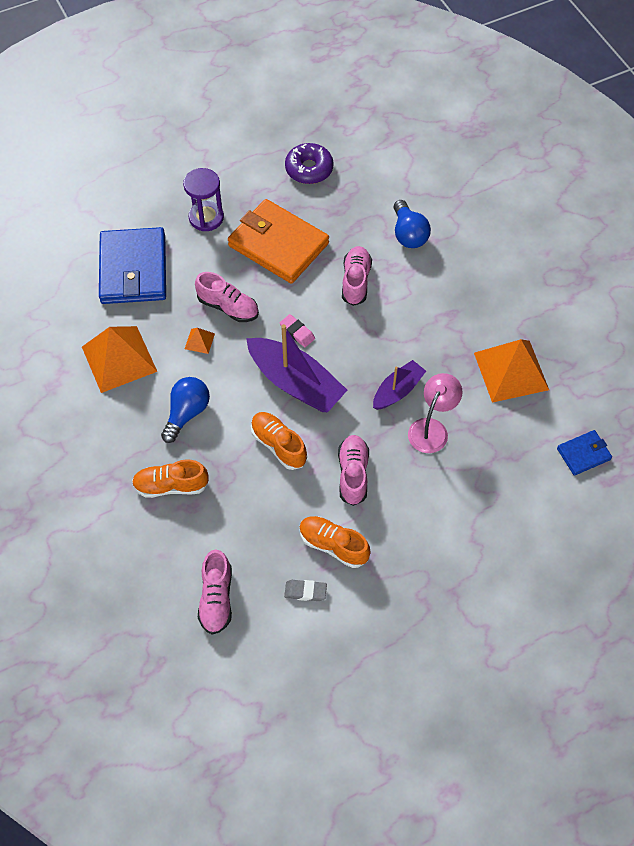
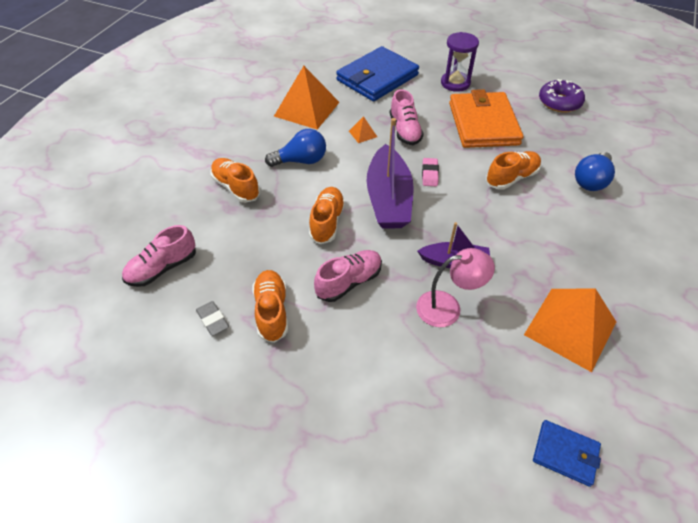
camera: 50 degrees right, 10 degrees down
(355, 281) = (511, 178): pink shoe -> orange shoe

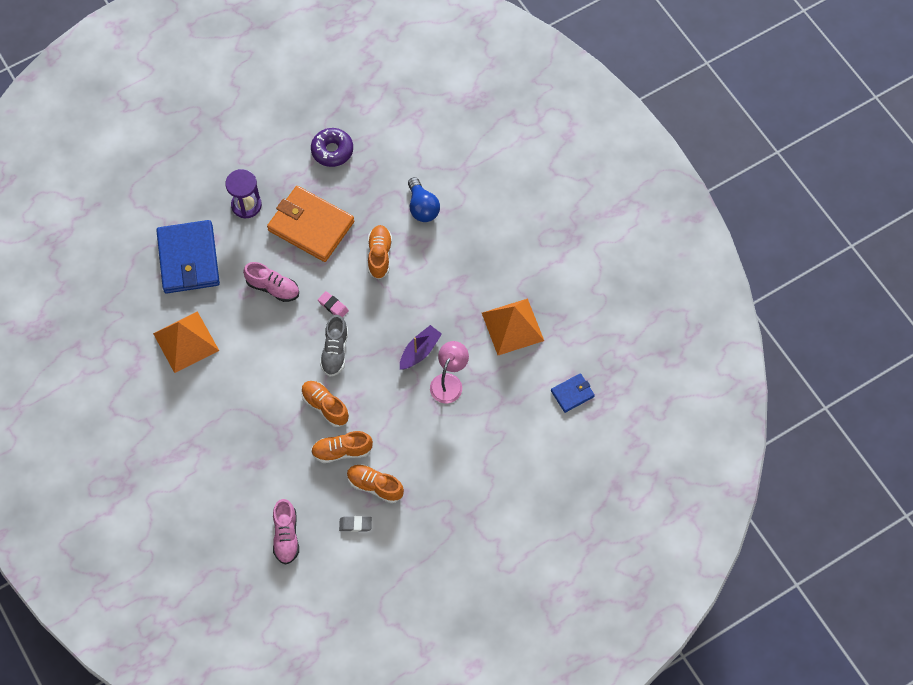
camera: 55 degrees left, 15 degrees up
(236, 187) = (241, 447): orange shoe -> orange shoe (342, 451)
(301, 161) = (247, 385): blue light bulb -> none
(349, 282) = (387, 426): pink shoe -> none
(363, 134) = (252, 320): orange pyramid -> none
(388, 199) = (335, 351): purple boat -> grey shoe

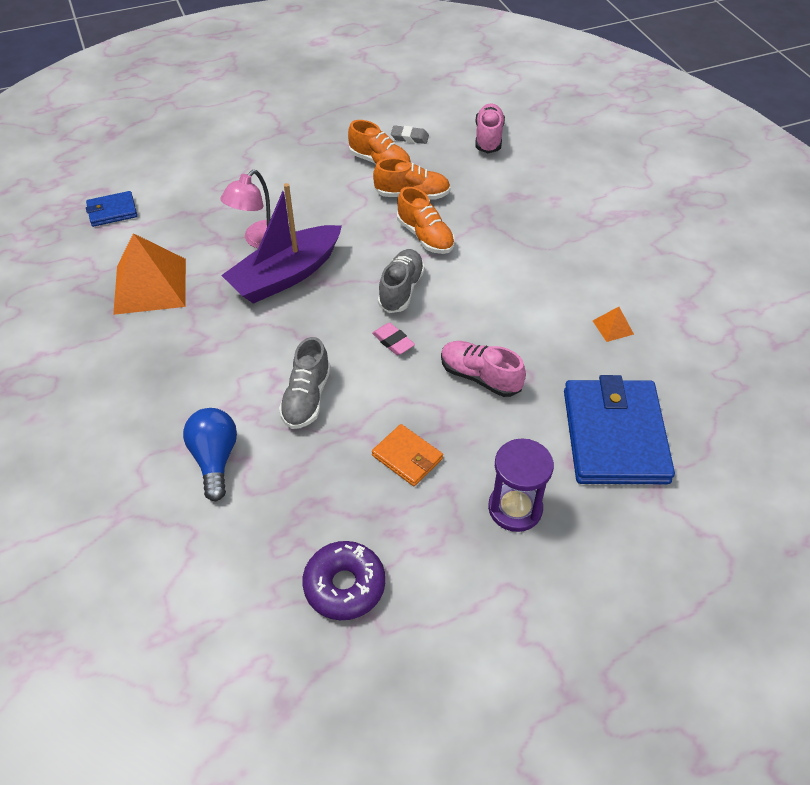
camera: 170 degrees left, 15 degrees down
(186, 341) = (613, 327): orange pyramid -> orange pyramid, size x0.42
(311, 226) = (407, 457): orange wallet -> orange wallet, size x0.48
(379, 255) = (307, 398): orange shoe -> grey shoe
(419, 351) = (286, 275): purple boat -> purple boat, size x1.71

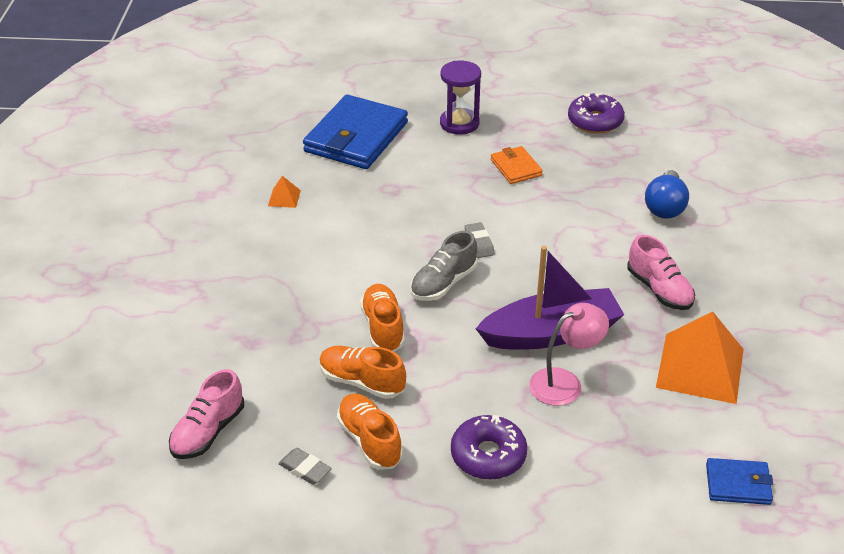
camera: 155 degrees left, 10 degrees down
(295, 178) = (488, 455): none -> purple donut
(307, 398) = (575, 225): grey shoe -> none
(393, 341) = (479, 243): pink eraser -> grey eraser
(480, 377) = (424, 197): pink shoe -> pink shoe (659, 290)

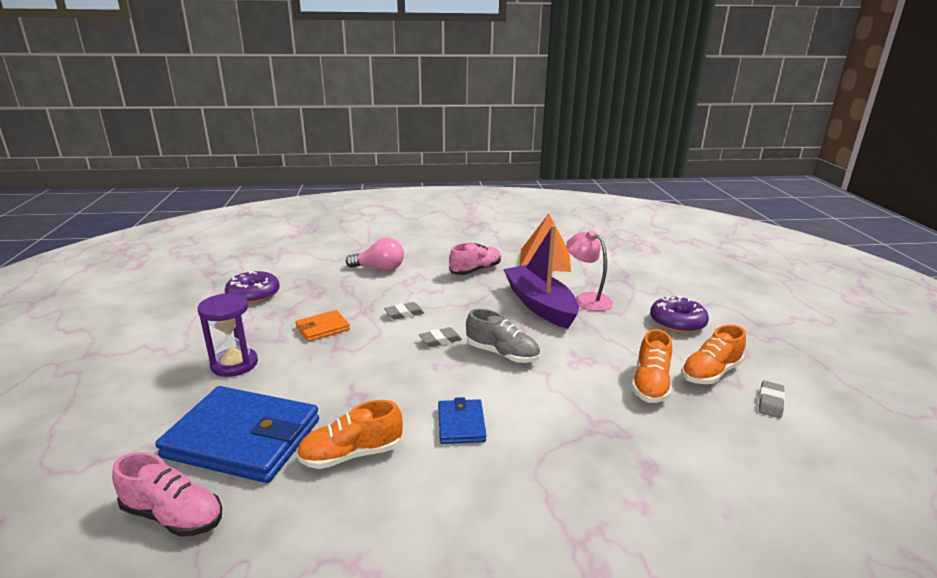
camera: 100 degrees left, 15 degrees down
(208, 431) = (790, 473): pink shoe -> pink shoe (173, 515)
(284, 198) = (378, 486): orange pyramid -> none
(383, 328) = (577, 380): orange shoe -> orange shoe (351, 454)
(541, 221) = (404, 313): none -> grey eraser
(665, 207) = (379, 268): blue light bulb -> pink light bulb
(738, 484) = (630, 252): blue wallet -> blue wallet (461, 424)

